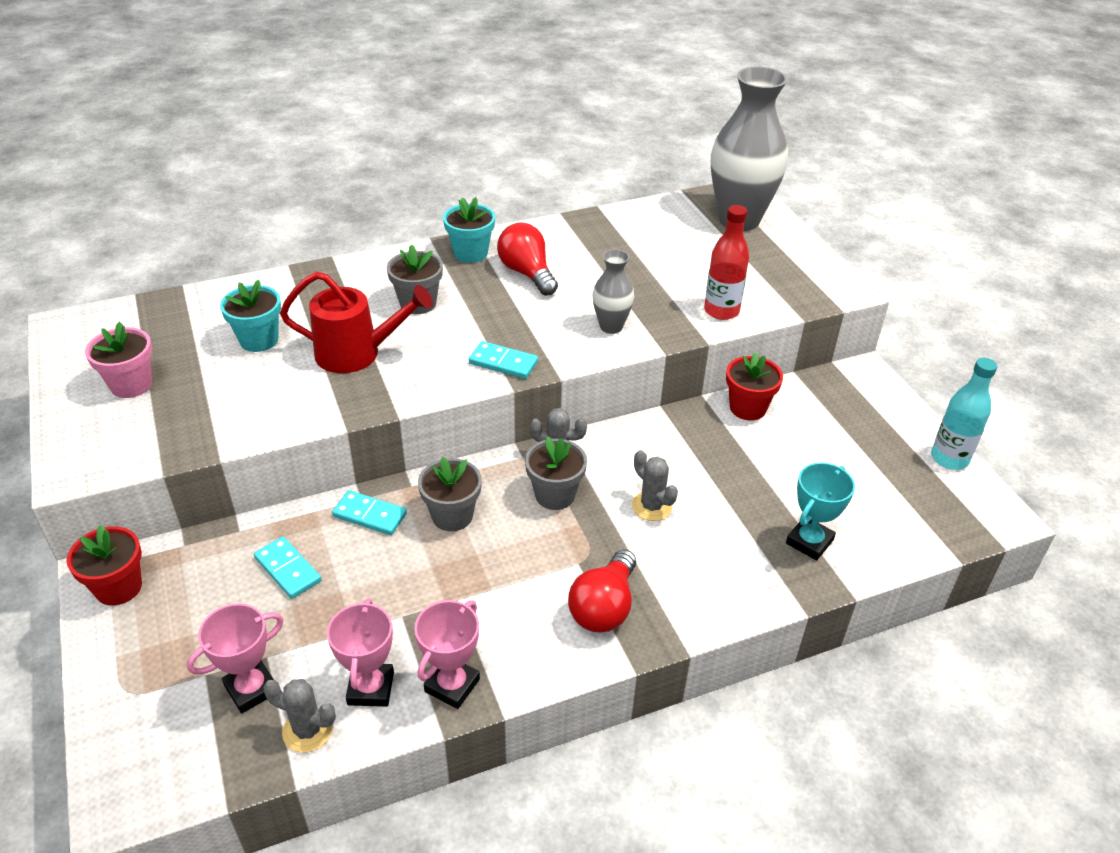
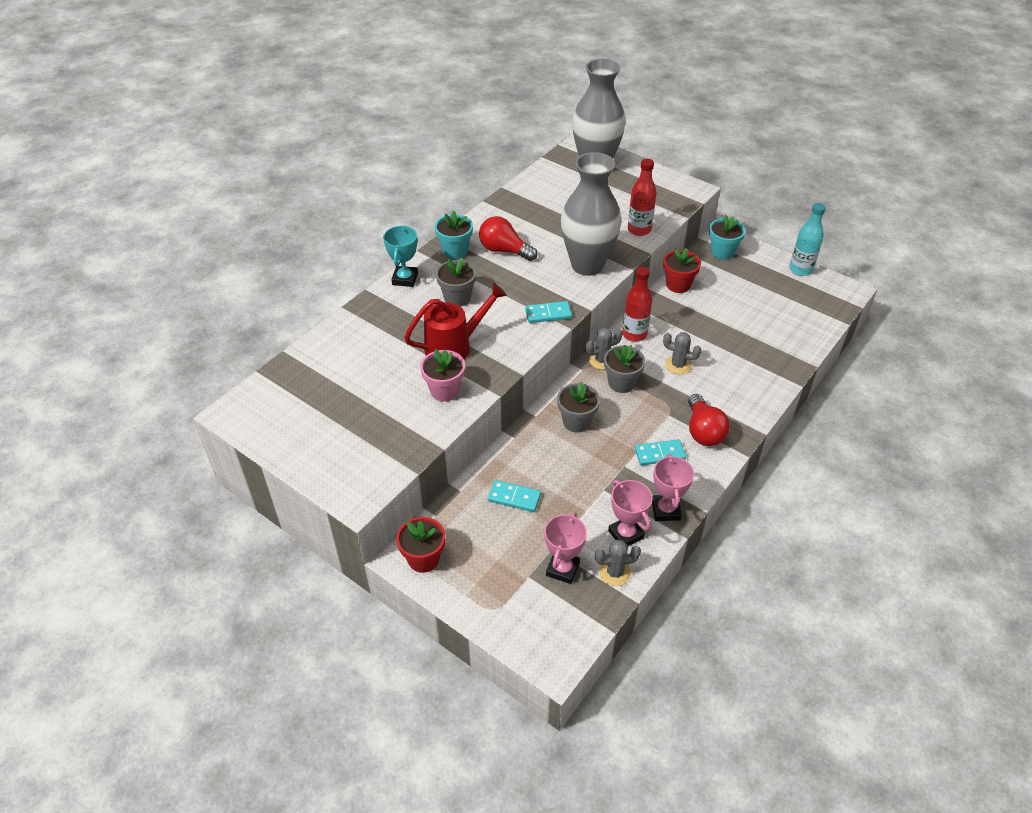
camera: 30 degrees left, 5 degrees up
(131, 385) = (329, 430): pink flower pot -> pink flower pot (444, 390)
(259, 340) = (381, 365): turquoise flower pot -> turquoise flower pot (722, 252)
(369, 515) = (529, 444): turquoise domino -> turquoise domino (659, 454)
(611, 326) = (587, 265): grey vase -> grey vase, size x2.06
(630, 443) = (634, 334): none -> red bottle
(809, 542) = (772, 347): turquoise trophy -> turquoise trophy (405, 279)

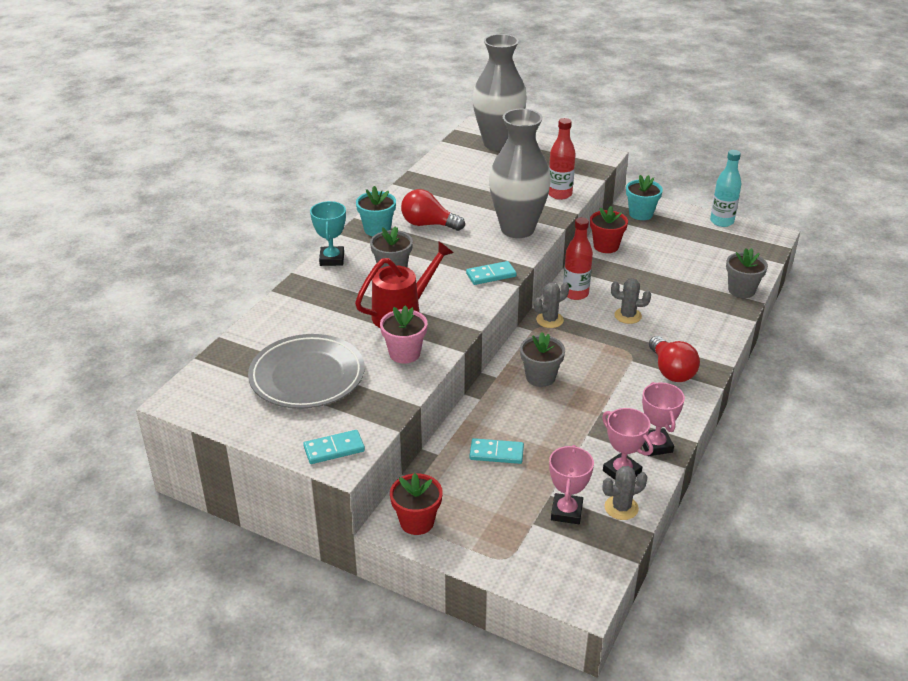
camera: 10 degrees left, 10 degrees down
(350, 403) = (307, 376): none -> grey plate
(621, 383) = (575, 338): grey flower pot -> grey flower pot (741, 290)
(659, 454) = (634, 396): turquoise domino -> turquoise domino (334, 449)

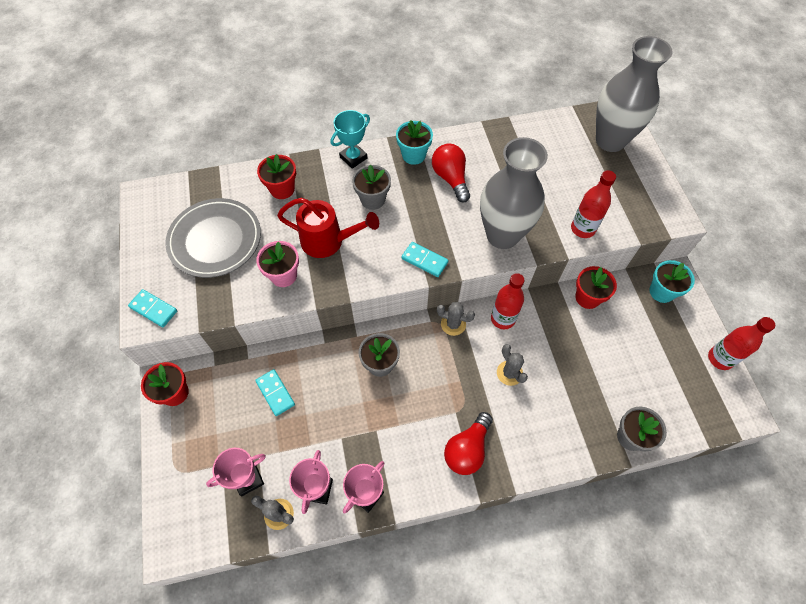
camera: 50 degrees right, 25 degrees up
(307, 312) = (282, 189): none -> red flower pot
(722, 221) = (720, 358): turquoise bottle -> red bottle

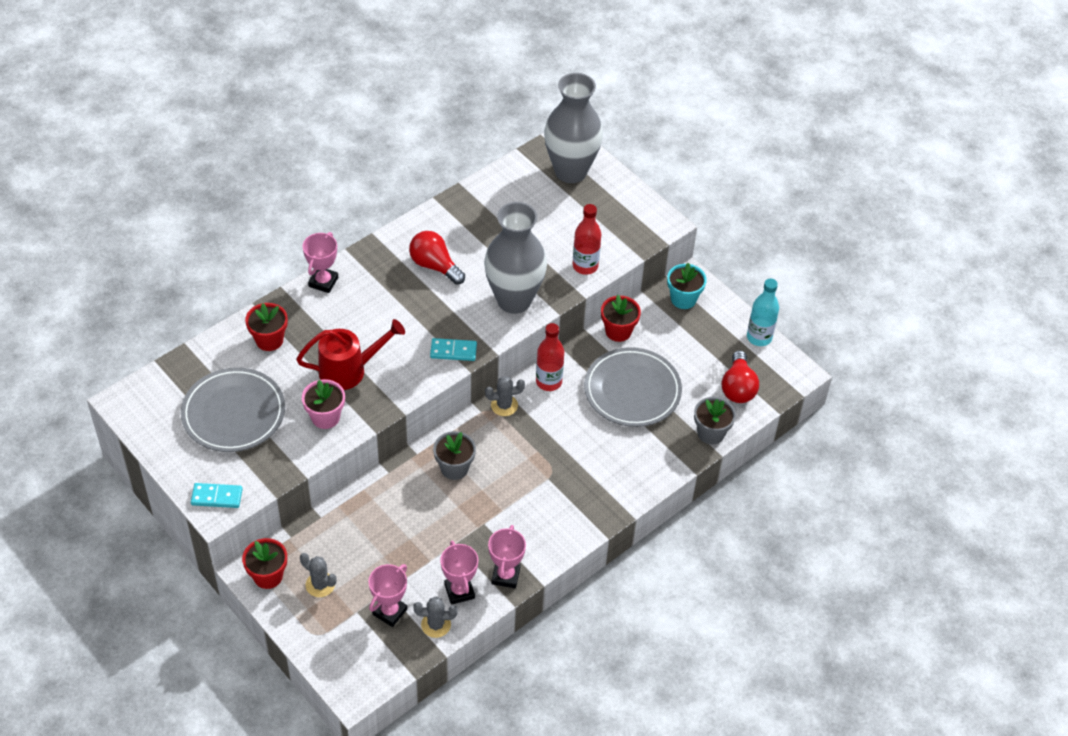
camera: 30 degrees left, 10 degrees down
(275, 393) = (368, 534): turquoise domino -> none
(353, 158) = (323, 282): turquoise trophy -> pink trophy
(373, 199) = (369, 315): grey flower pot -> none
(413, 155) = (384, 257): turquoise flower pot -> none
(467, 449) = (575, 503): red light bulb -> red light bulb (738, 387)
(509, 373) = (579, 426): grey cactus -> grey cactus (320, 585)
(574, 360) = (632, 390): none -> grey plate
(720, 358) = (759, 337): red bottle -> turquoise bottle

